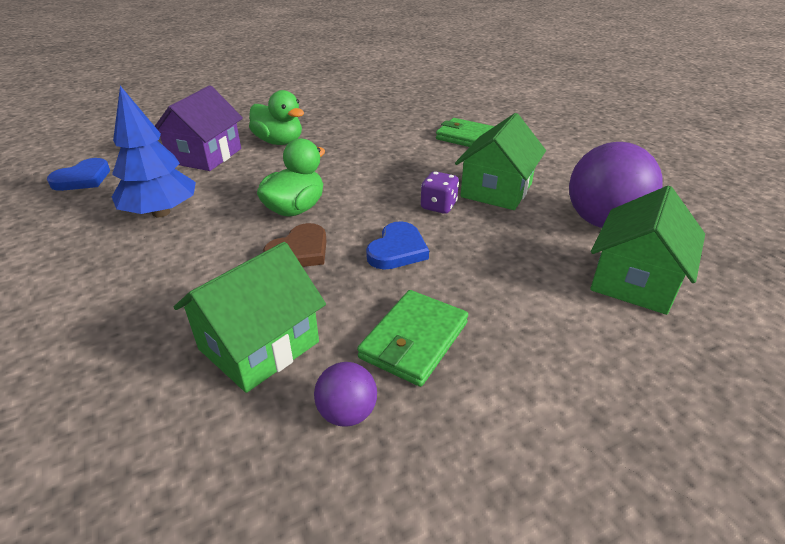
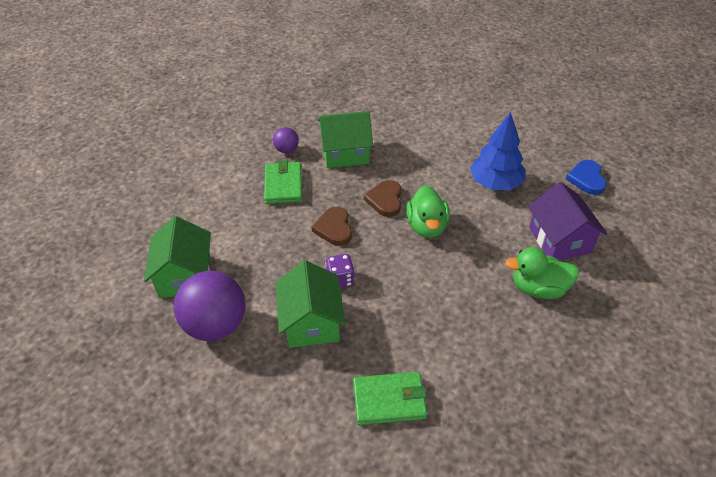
camera: 145 degrees right, 10 degrees up
(259, 345) = (345, 153): green house -> green house turned 75 degrees clockwise
(397, 250) = (334, 228): blue heart -> brown heart

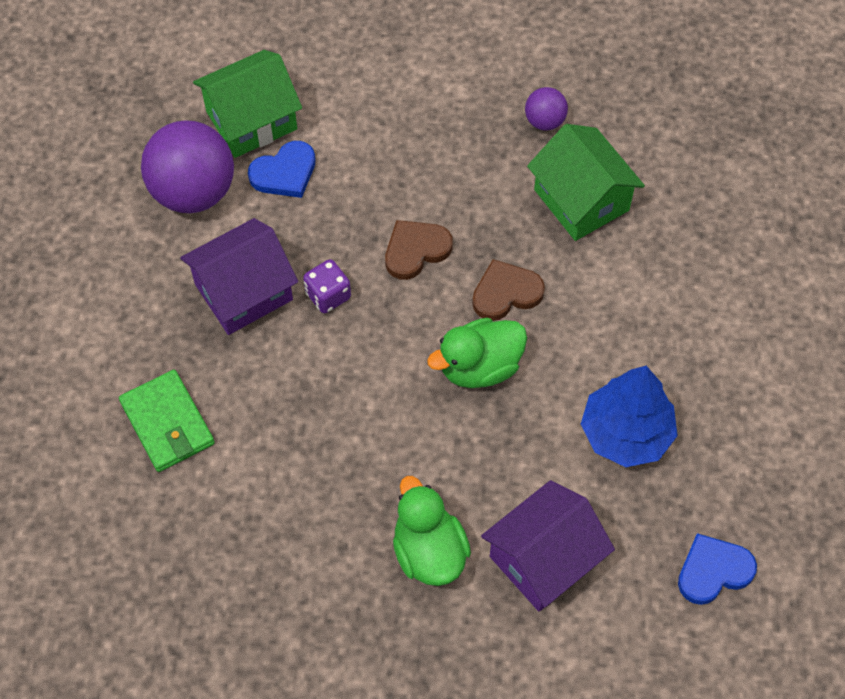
camera: 65 degrees right, 15 degrees up
(237, 272) = (284, 173): none -> blue heart
(283, 185) = (468, 151): green wallet -> none
(311, 322) = (243, 292): green house -> purple house

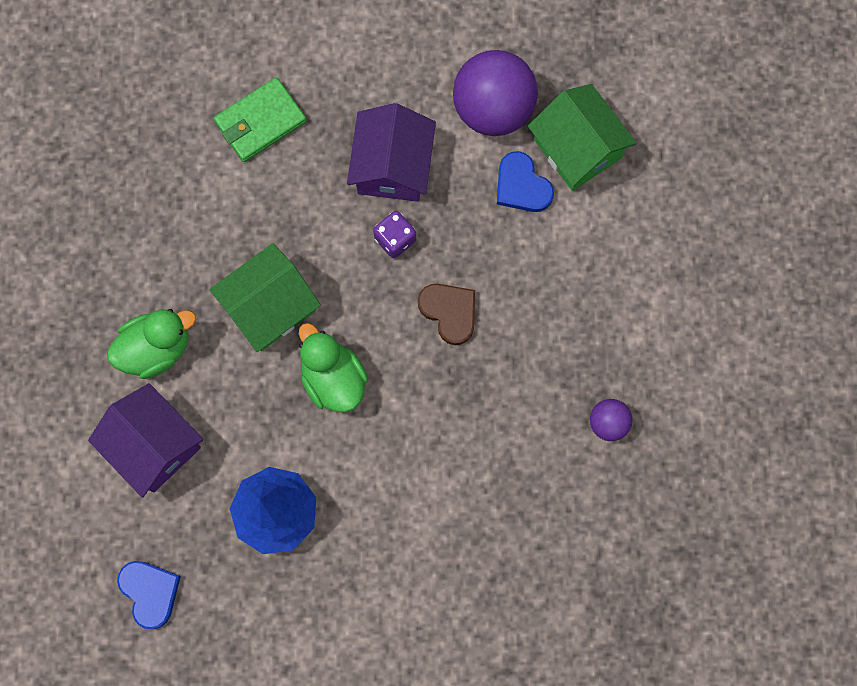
camera: 85 degrees right, 15 degrees up
(243, 292) = (392, 166): purple house -> purple house turned 45 degrees clockwise
(506, 293) = (411, 397): brown heart -> none
(581, 200) = (520, 462): green house -> green house (269, 307)

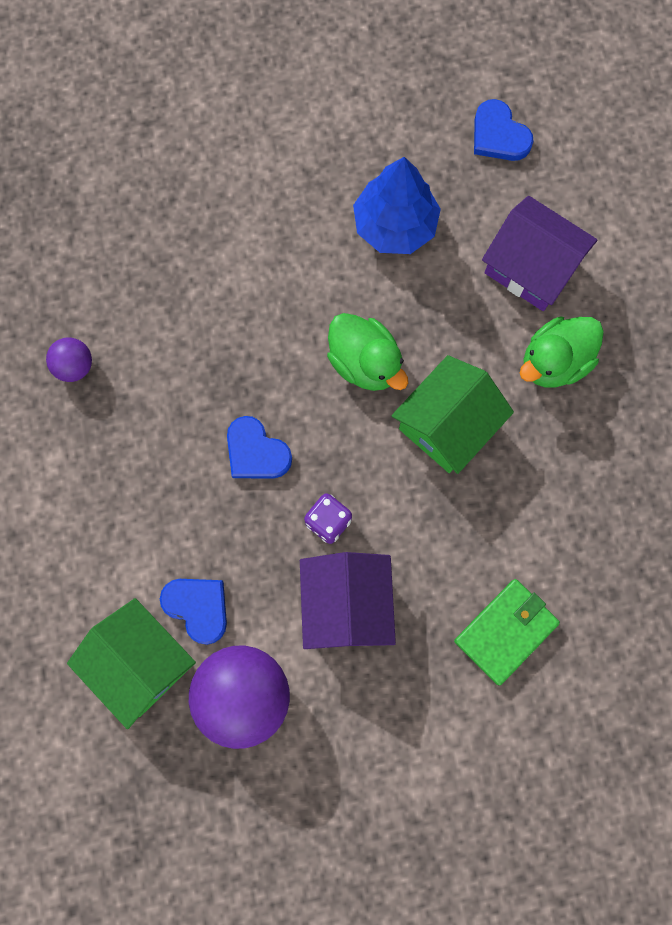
camera: 170 degrees right, 0 degrees up
(449, 312) = (256, 452): brown heart -> blue heart

